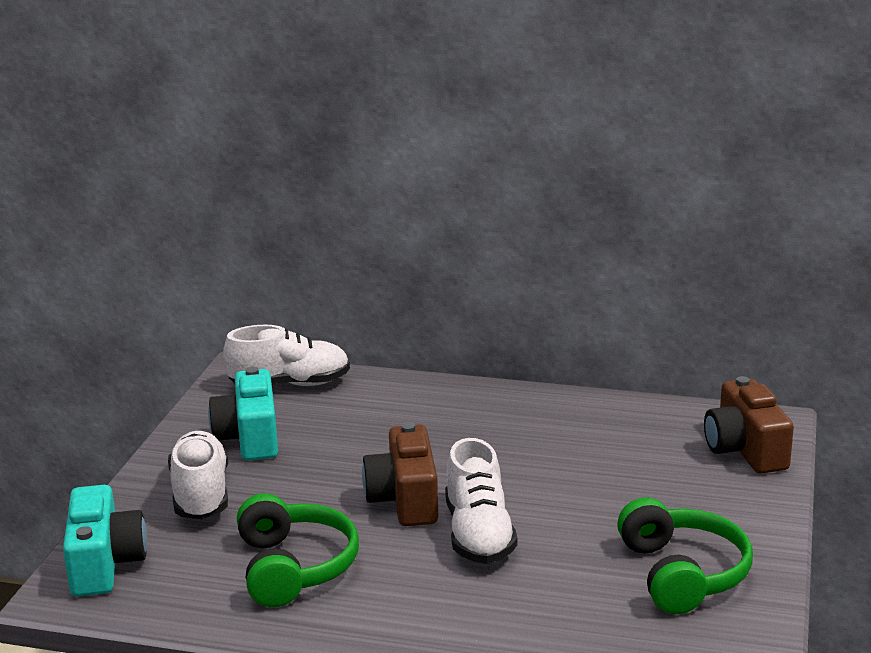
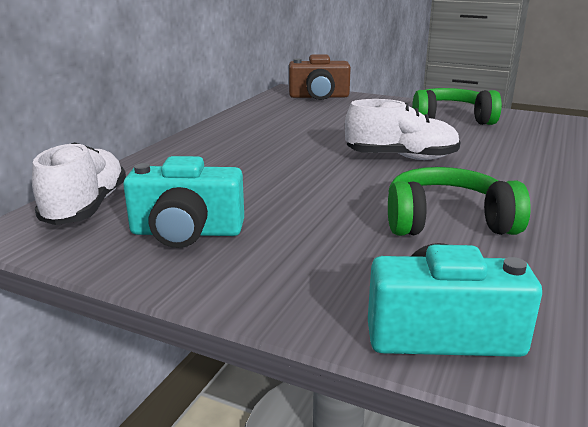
camera: 80 degrees left, 0 degrees up
(201, 495) = (297, 263): white shoe -> none
(405, 499) = (343, 175): brown camera -> none

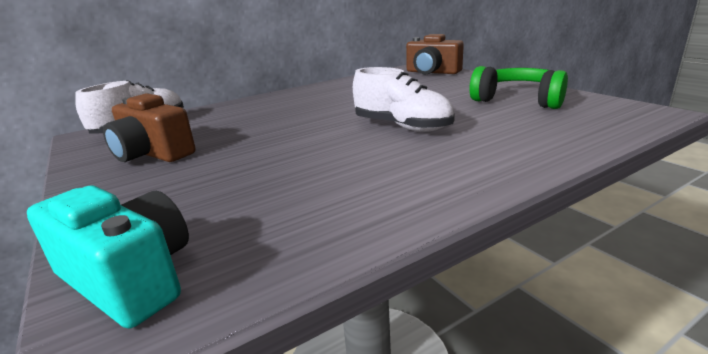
camera: 35 degrees right, 0 degrees up
(186, 232) = (153, 154): turquoise camera -> brown camera
(447, 221) = (329, 187): green headphones -> none

